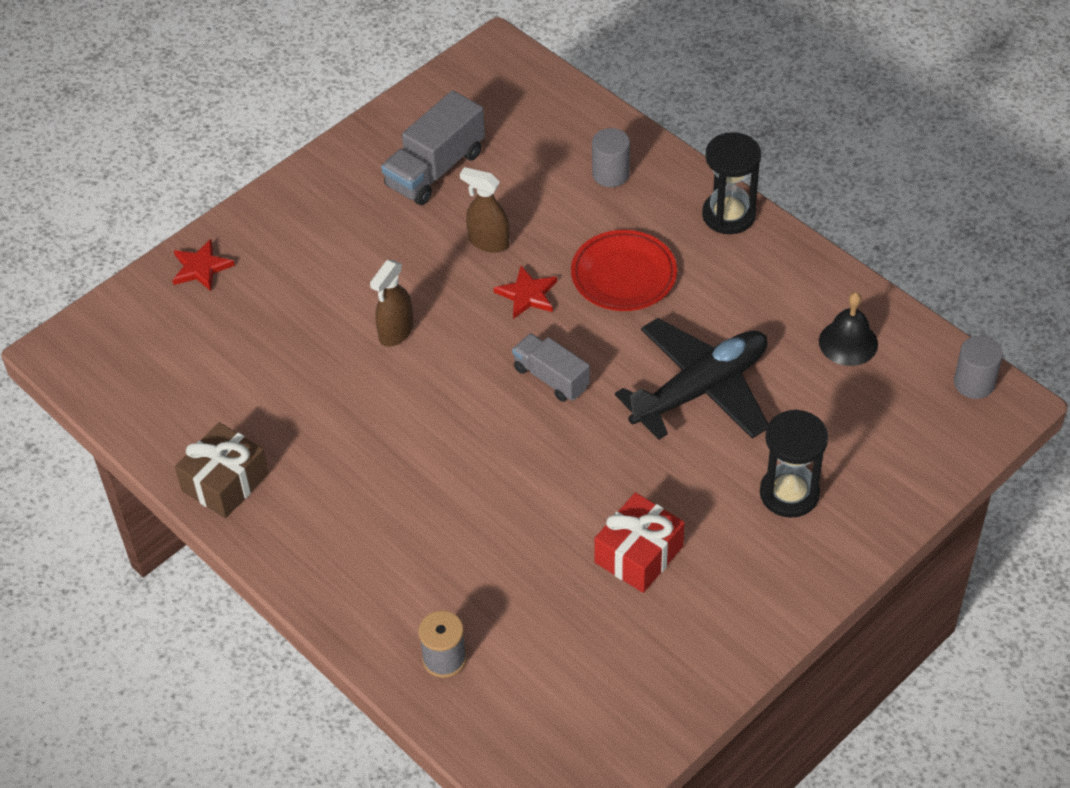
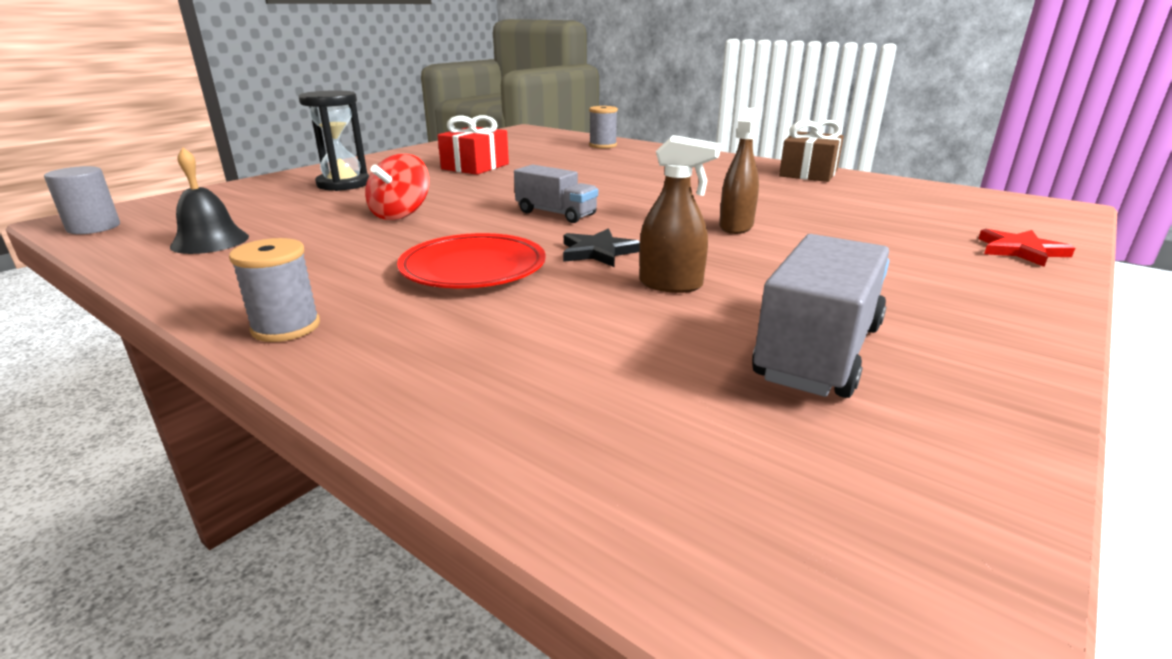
camera: 170 degrees right, 25 degrees down
(527, 295) = (598, 252): red star -> black star
(610, 174) = (486, 365): grey cylinder -> none
(700, 390) = (401, 214): black plane -> red spinning top
(728, 215) = (286, 327): black hourglass -> grey spool

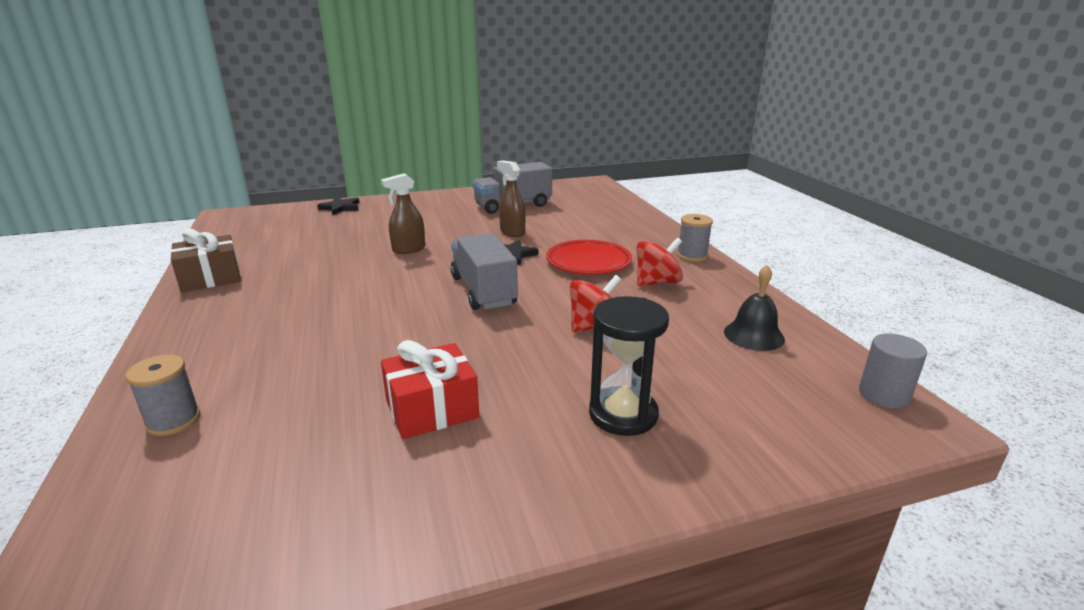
camera: 145 degrees left, 0 degrees up
(345, 266) = (657, 282): none -> red spinning top
(556, 213) = (483, 291): grey truck -> grey truck, size x1.54
(1020, 251) = (340, 208): red star -> black star

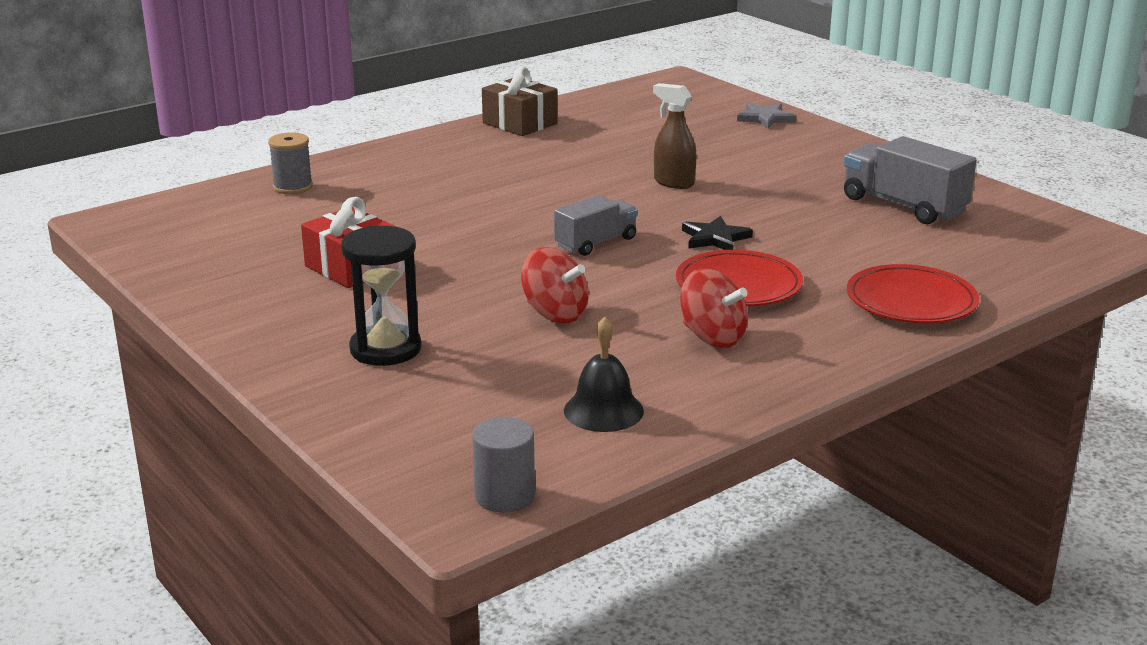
camera: 70 degrees right, 0 degrees up
(340, 208) = (765, 118): black star -> grey star
(483, 291) = (596, 243): grey truck -> grey truck, size x0.65
(512, 232) = (794, 224): brown spray bottle -> none
(635, 228) = (911, 302): none -> red plate
(692, 256) = (839, 354): grey spool -> none

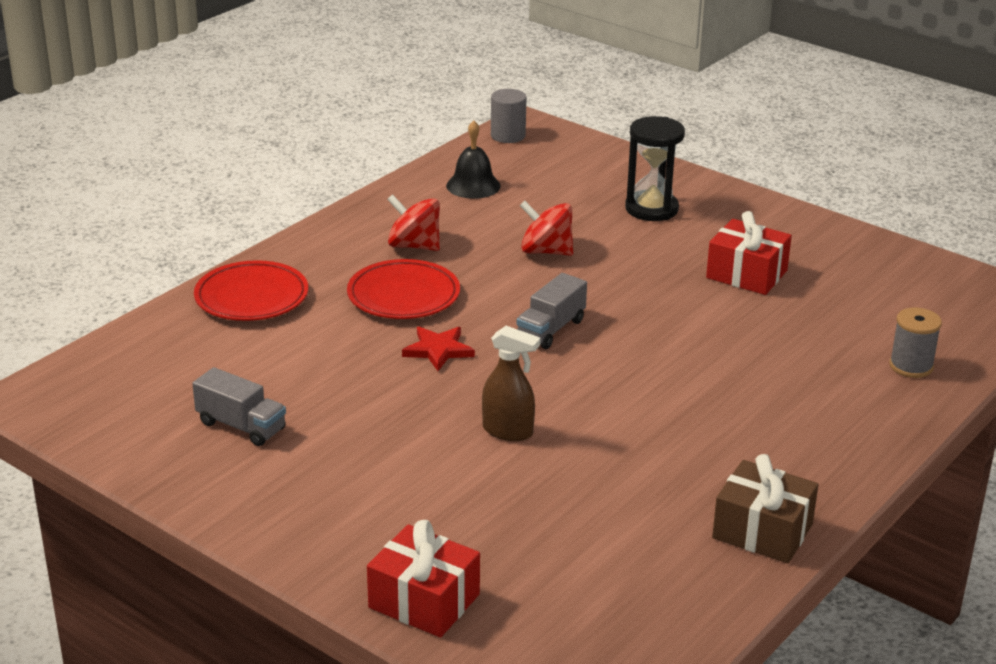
camera: 165 degrees right, 5 degrees up
(715, 238) = (438, 350): black star -> red star
(765, 118) = (424, 601): grey star -> red gift
(903, 206) = (241, 426): grey truck -> grey truck, size x0.65

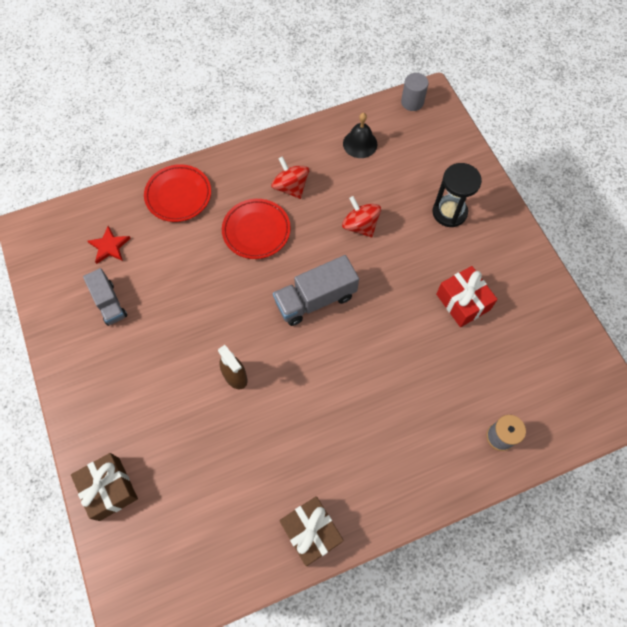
camera: 30 degrees right, 35 degrees up
(424, 601) = (109, 489): red gift -> brown gift
(438, 350) = (244, 288): red star -> red star (109, 246)
(551, 329) = (315, 299): grey truck -> grey truck, size x1.54

